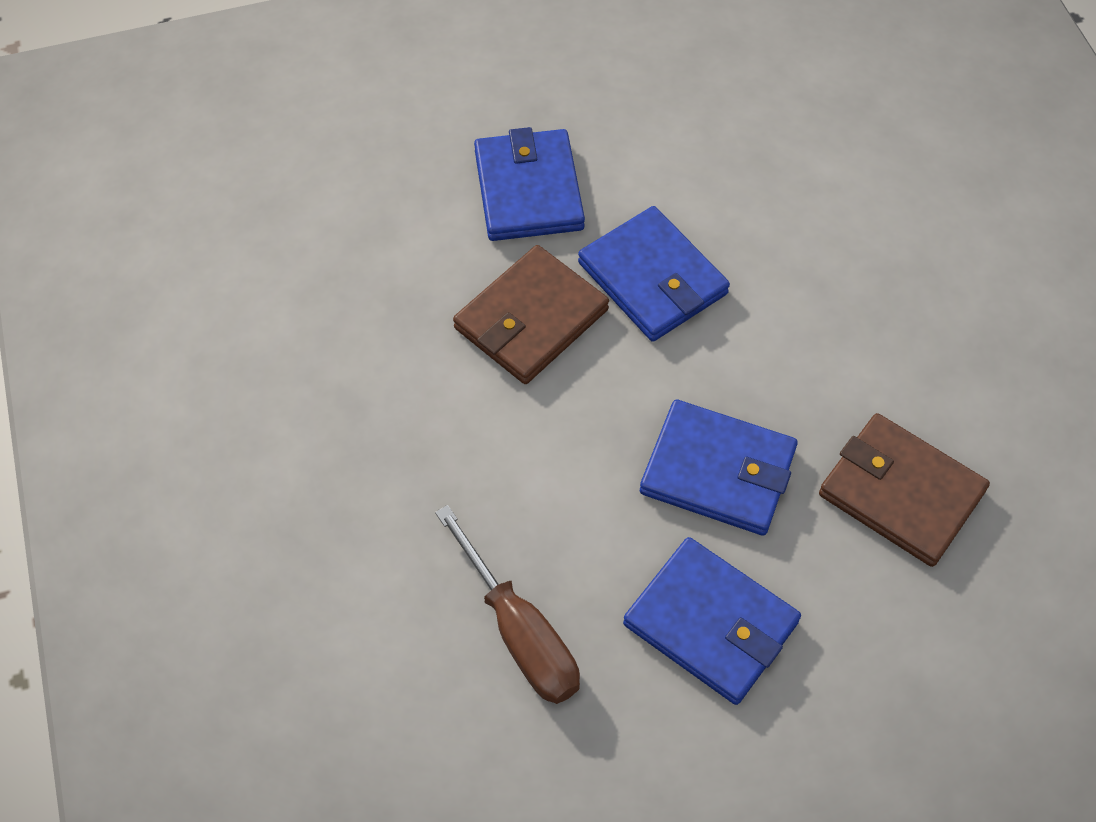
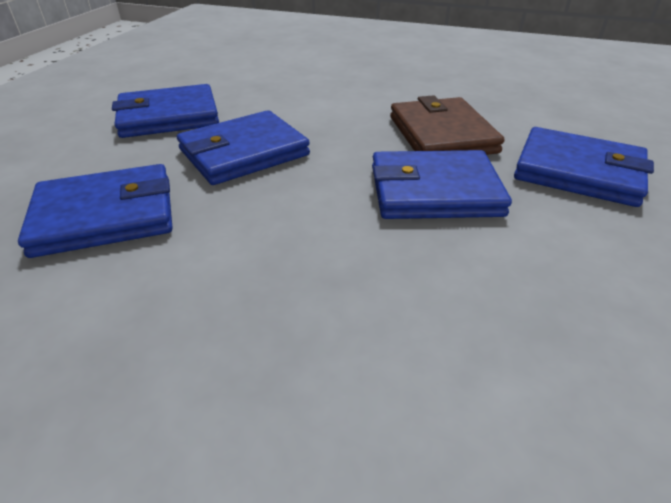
camera: 125 degrees right, 20 degrees down
(520, 634) = (250, 77): brown screwdriver -> none
(901, 493) = (105, 215): brown wallet -> blue wallet

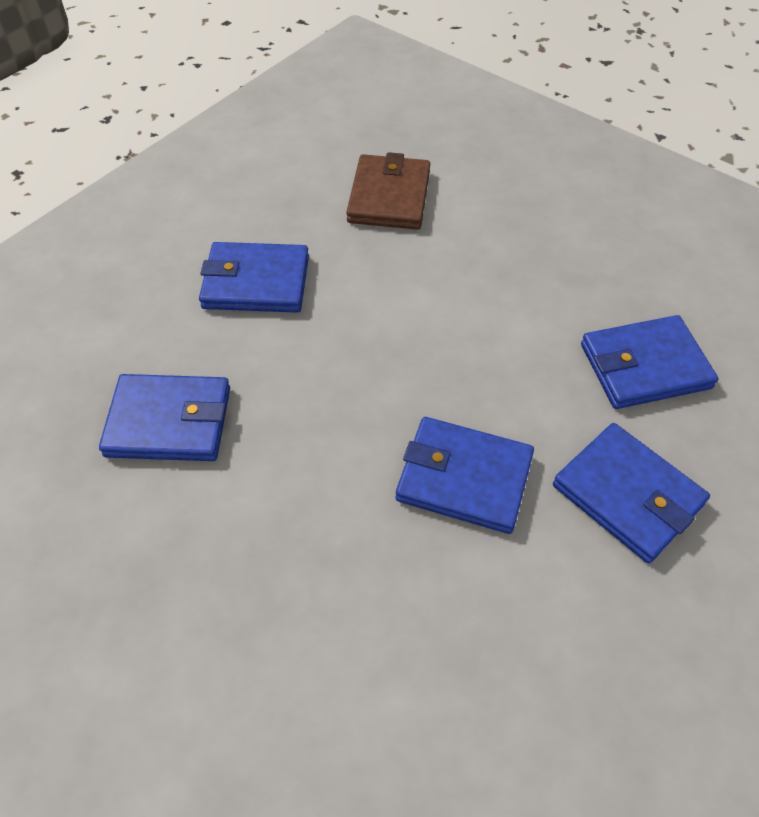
camera: 20 degrees right, 15 degrees up
(244, 152) = (310, 365): blue wallet -> blue wallet (644, 366)
(442, 134) = (522, 392): brown wallet -> brown wallet (389, 197)

